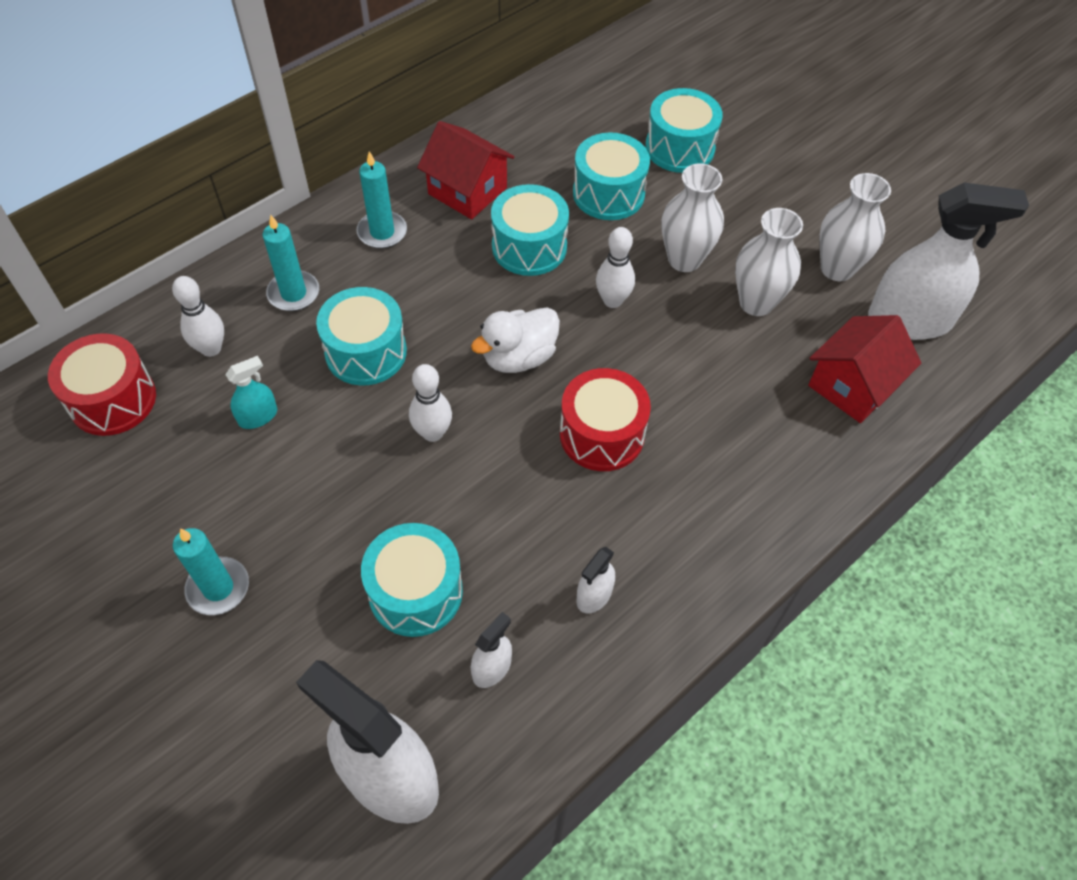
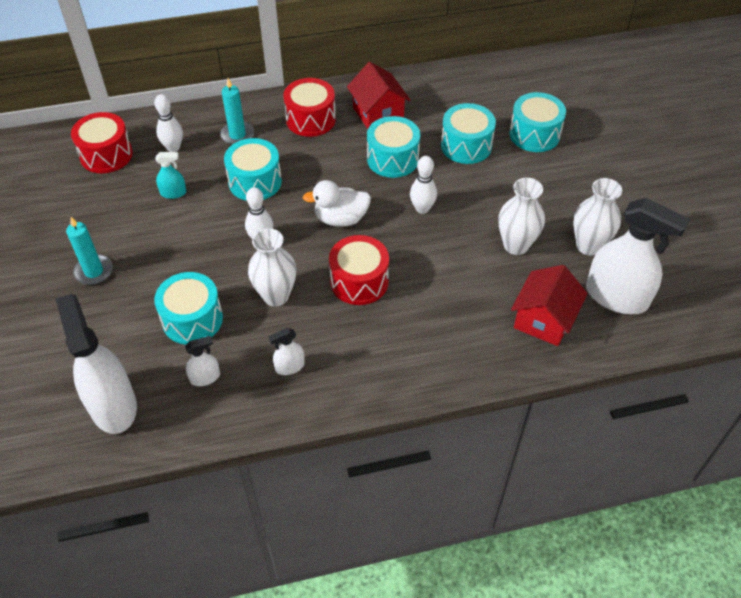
camera: 30 degrees right, 5 degrees down
(382, 232) = (310, 119): turquoise candle -> red drum
(684, 259) = (487, 202): white vase -> white vase (276, 296)
(852, 386) = (544, 320): red house -> red house turned 45 degrees counterclockwise

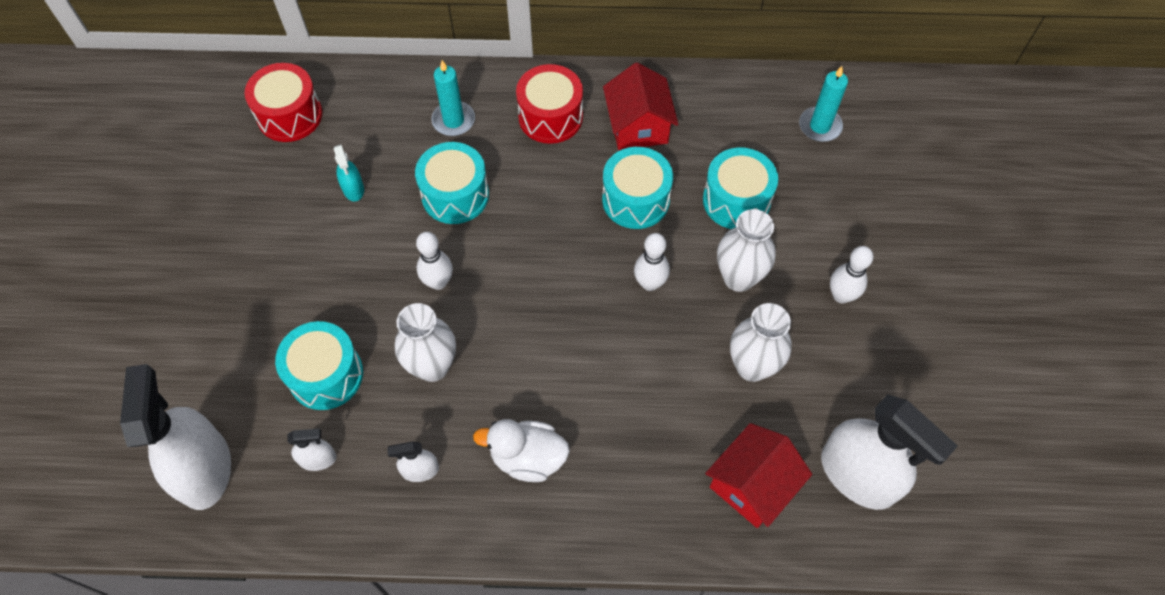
camera: 15 degrees right, 10 degrees up
(94, 271) = (231, 279): turquoise candle -> turquoise candle (820, 126)
(173, 148) = (371, 122): white bowling pin -> white bowling pin (841, 295)
(173, 193) = (353, 189): turquoise spray bottle -> turquoise spray bottle turned 60 degrees clockwise
(340, 219) = (543, 274): white duck -> white duck (528, 458)
(359, 281) = (539, 371): red drum -> none
(534, 134) = (832, 203): turquoise drum -> none
(588, 246) = (847, 390): white vase -> white vase (738, 278)

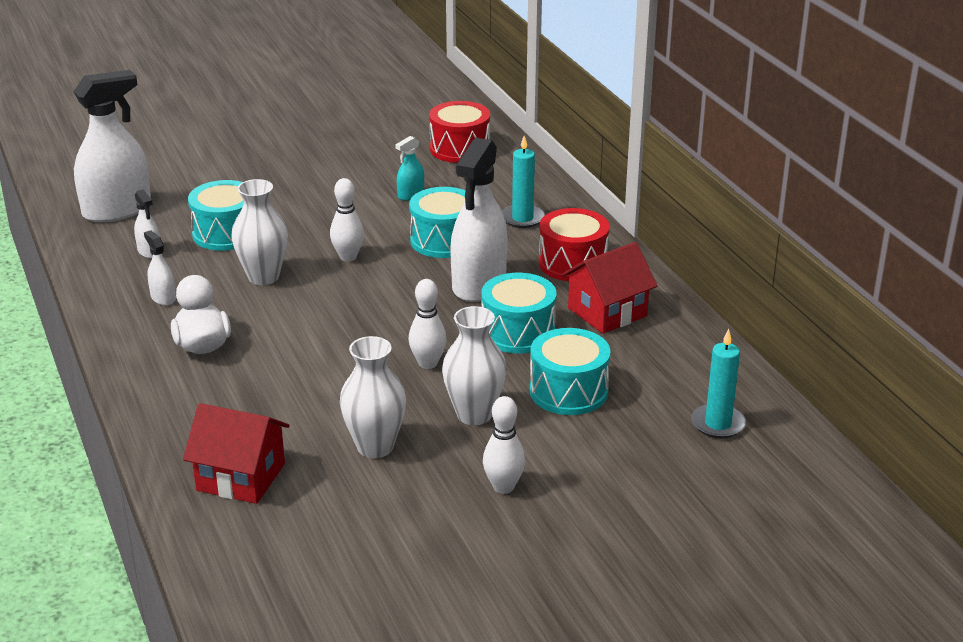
camera: 65 degrees right, 30 degrees down
(857, 475) = (289, 545): white spray bottle -> white spray bottle (479, 284)

